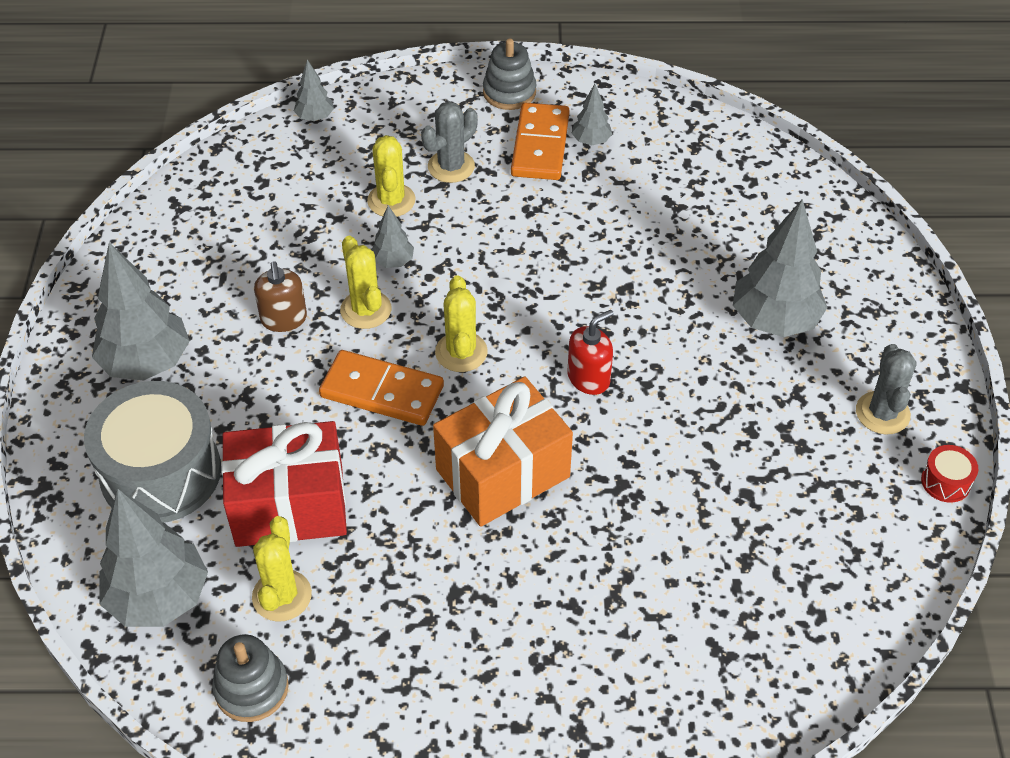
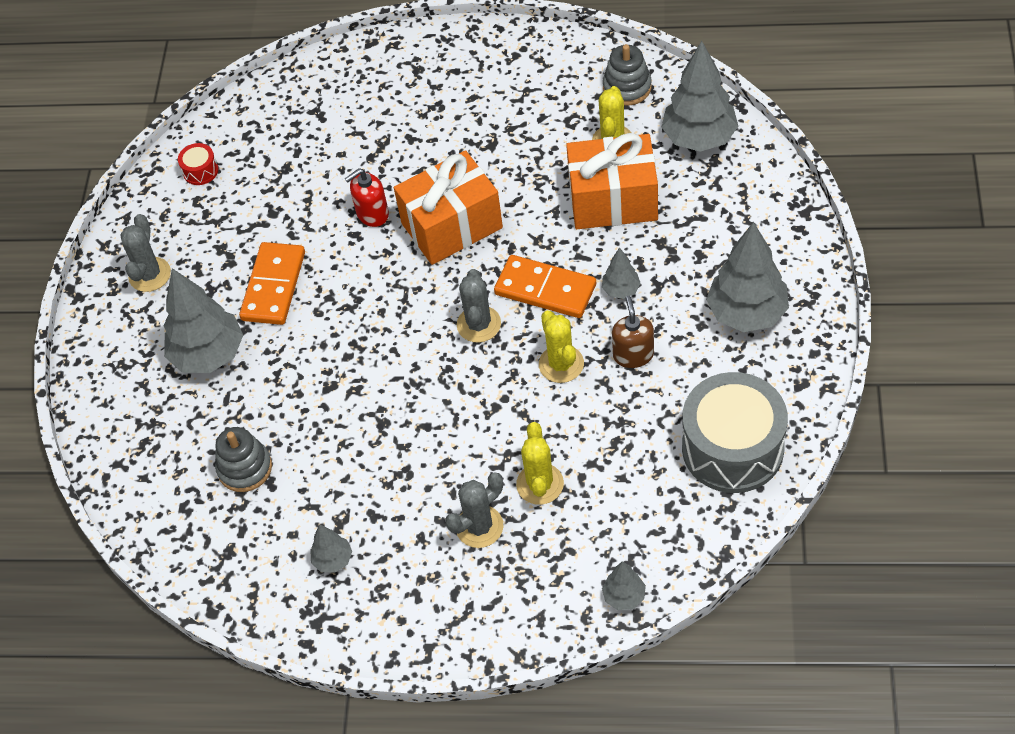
camera: 170 degrees left, 5 degrees up
(161, 473) = (715, 223): grey drum -> grey drum (732, 448)
(289, 505) = (613, 200): red gift -> orange gift
(393, 262) = (537, 414): grey tree -> grey tree (621, 290)
(461, 352) = (479, 324): yellow cactus -> grey cactus
(509, 92) = (411, 632): grey stacking toy -> grey stacking toy (245, 468)
(540, 145) = (386, 555): orange domino -> orange domino (274, 286)
(589, 378) = (375, 302): red soap dispenser -> red soap dispenser (372, 214)
(945, 482) = (124, 223): red drum -> red drum (200, 171)

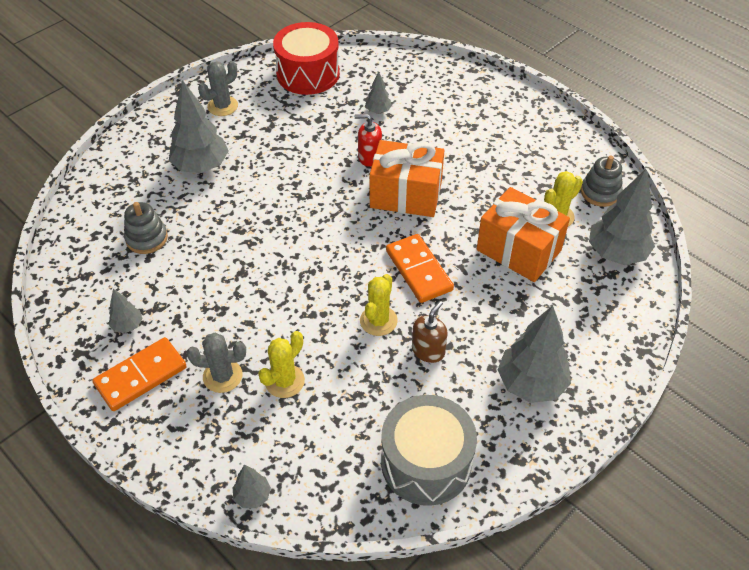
camera: 35 degrees right, 5 degrees down
(200, 171) = (308, 74): red drum -> red drum, size x2.46
(274, 286) = (274, 156): orange domino -> orange domino (141, 376)
(479, 324) = (357, 260): grey cactus -> none
(621, 290) = (464, 306): grey tree -> grey tree (378, 111)

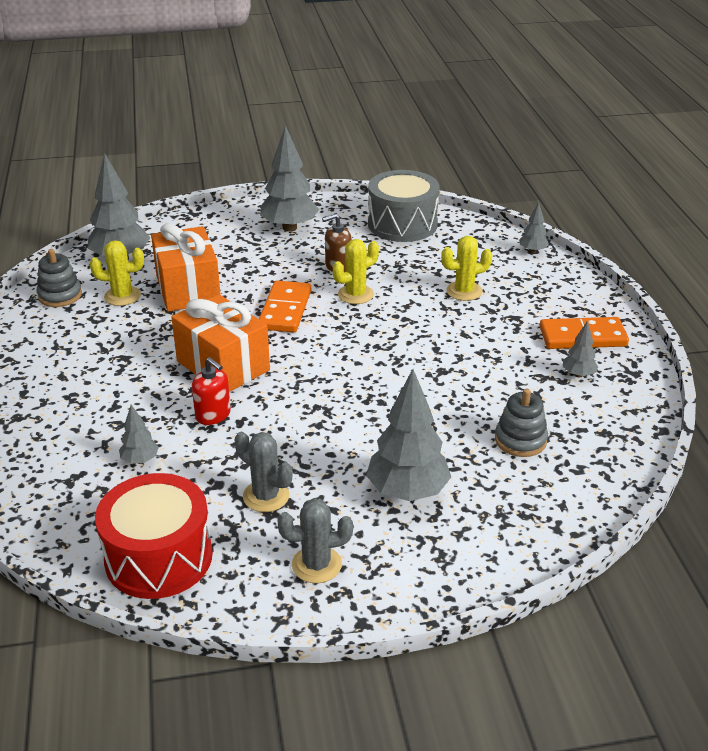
camera: 145 degrees left, 15 degrees down
(222, 376) = (512, 312): grey cactus -> grey cactus (266, 496)

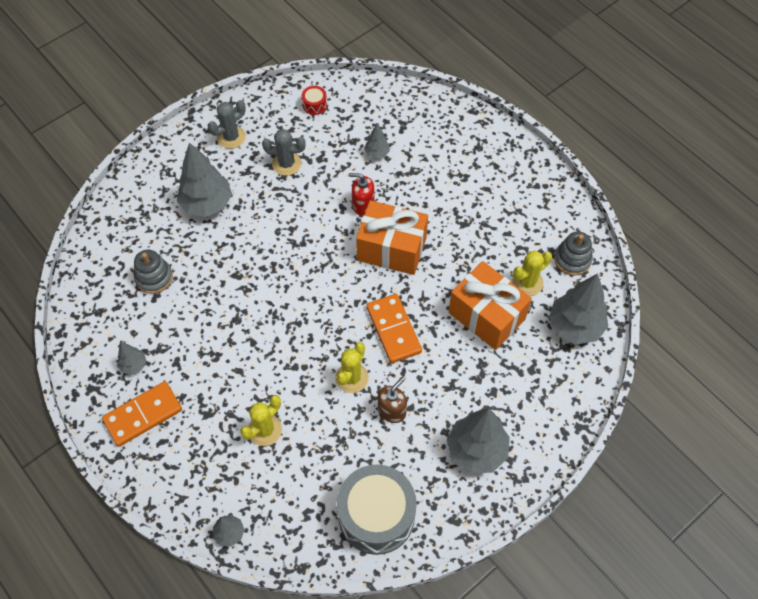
camera: 150 degrees right, 25 degrees up
(159, 557) = (314, 105): red drum -> red drum, size x0.41

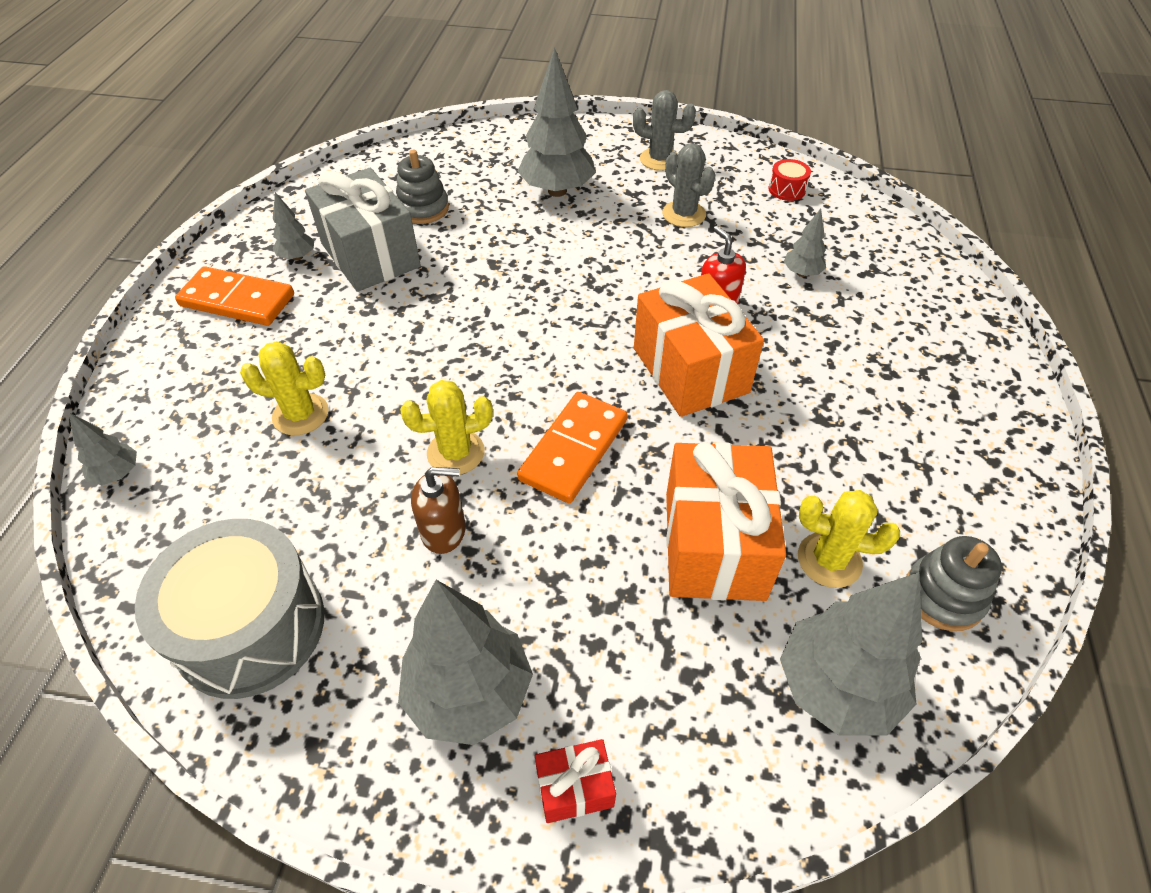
camera: 50 degrees right, 10 degrees down
(170, 328) = (370, 255): none -> grey gift
(541, 439) = (574, 787): none -> red gift

